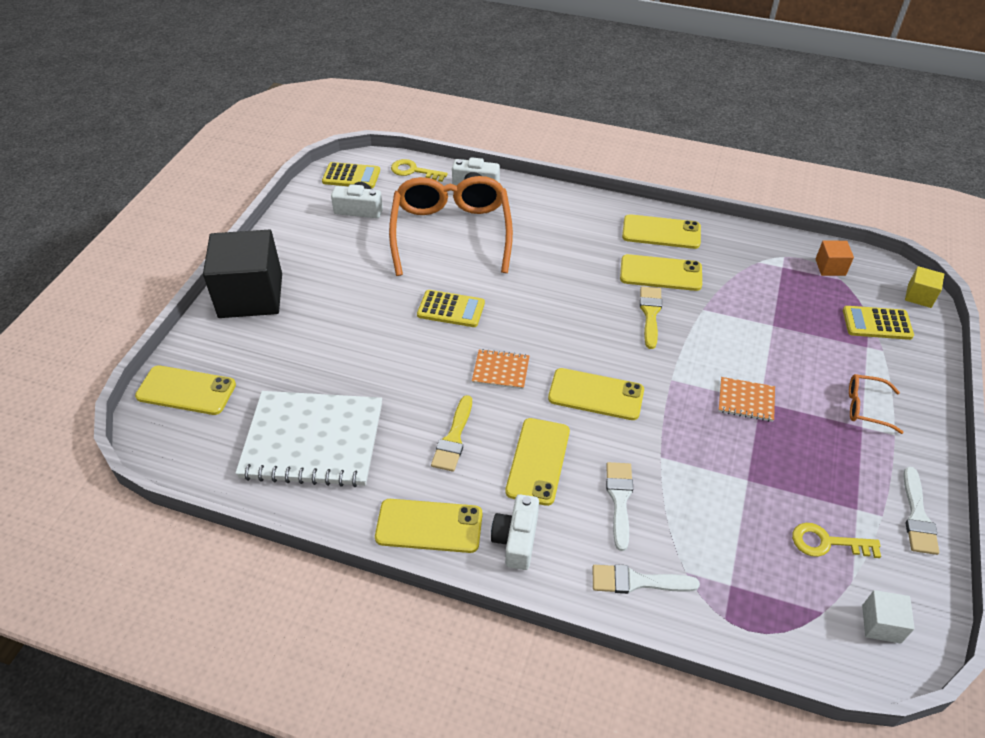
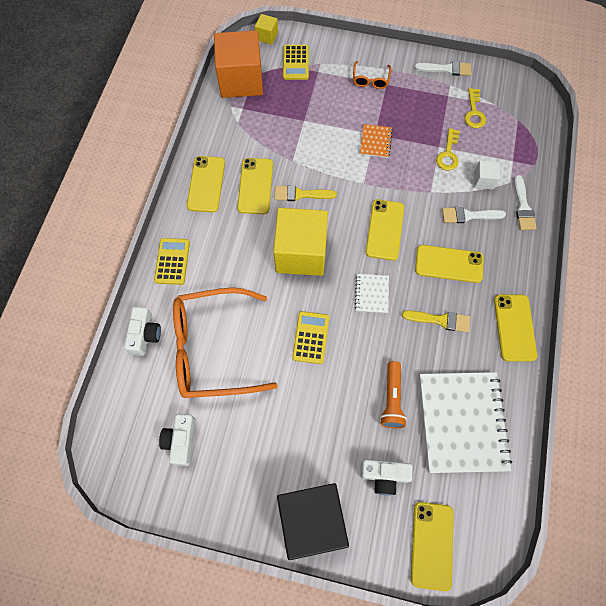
camera: 95 degrees left, 20 degrees up
(351, 176) = (126, 460): yellow calculator -> yellow calculator (172, 261)
(360, 375) = (392, 399): none -> orange flashlight
(413, 171) = (118, 397): yellow key -> yellow key (448, 154)
(500, 370) = (372, 294): orange notebook -> white notebook
(516, 539) = (511, 273): white camera -> white camera (384, 476)
(563, 308) = (301, 253): none -> yellow cube
(830, 267) = (241, 80): orange cube -> orange cube, size x2.31
(881, 624) = (518, 96): white cube -> white cube (483, 180)

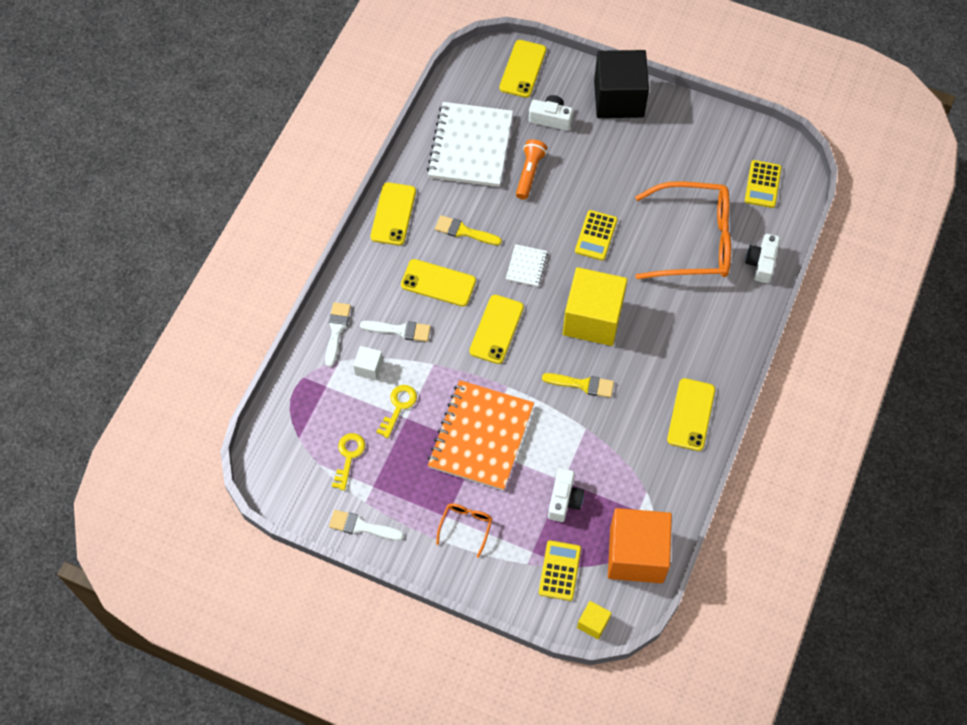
camera: 170 degrees left, 5 degrees down
(172, 261) = (732, 331): yellow calculator -> yellow calculator (762, 184)
(181, 441) = (727, 170): white camera -> white camera (564, 500)
(255, 186) = (633, 403): yellow phone -> none
(375, 142) = (481, 436): orange notebook -> orange notebook, size x2.26

